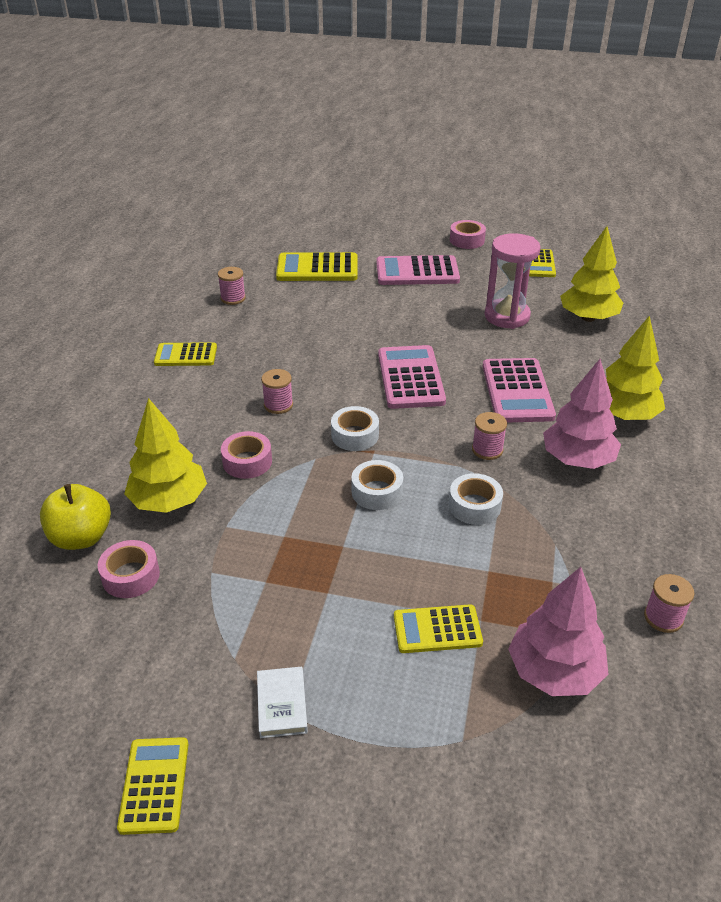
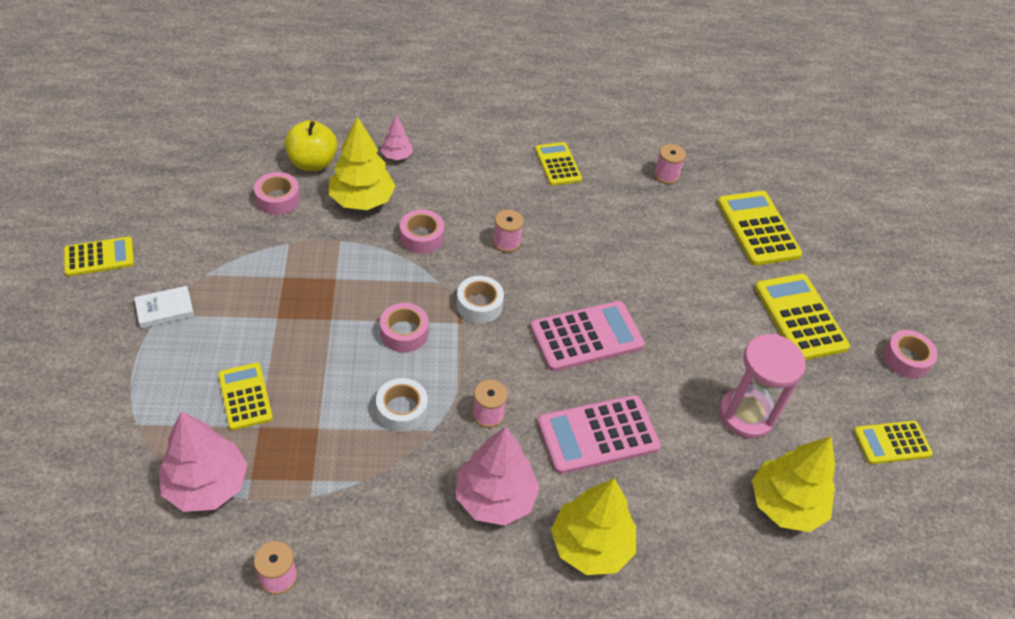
camera: 70 degrees right, 10 degrees up
(110, 464) = (396, 156): none -> pink tree
(377, 492) = (404, 333): white tape -> pink tape
(417, 272) = (800, 317): pink calculator -> yellow calculator

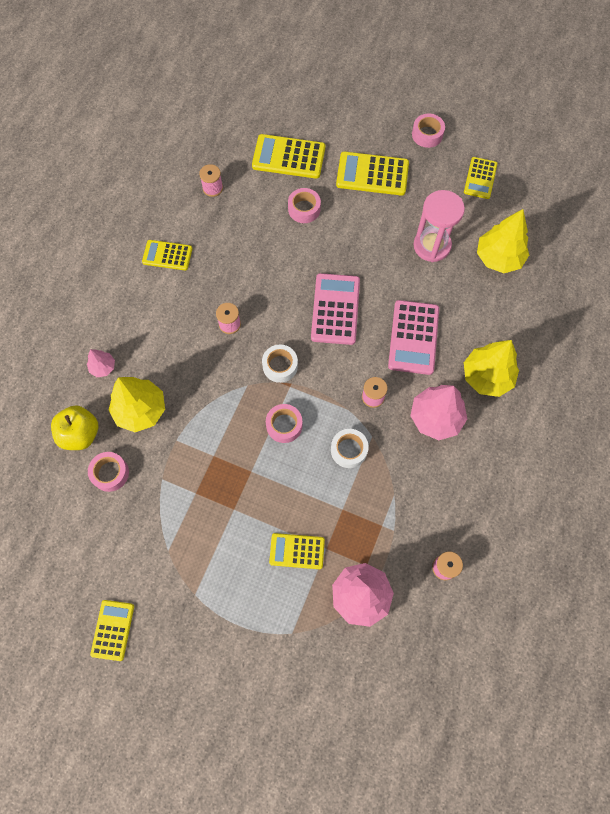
camera: 60 degrees left, 20 degrees up
(165, 309) = (191, 589): white book -> none
(421, 237) = (198, 380): pink tape -> pink tape (304, 209)

